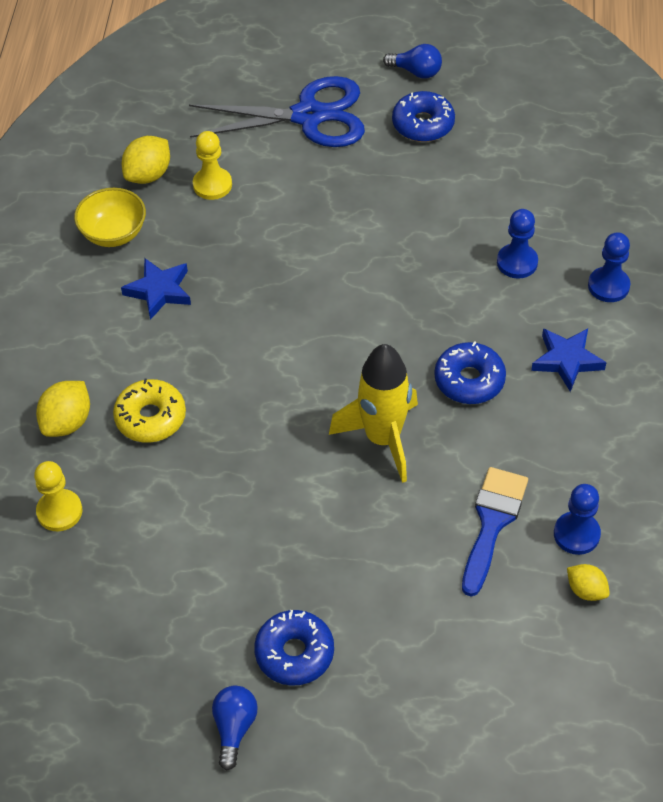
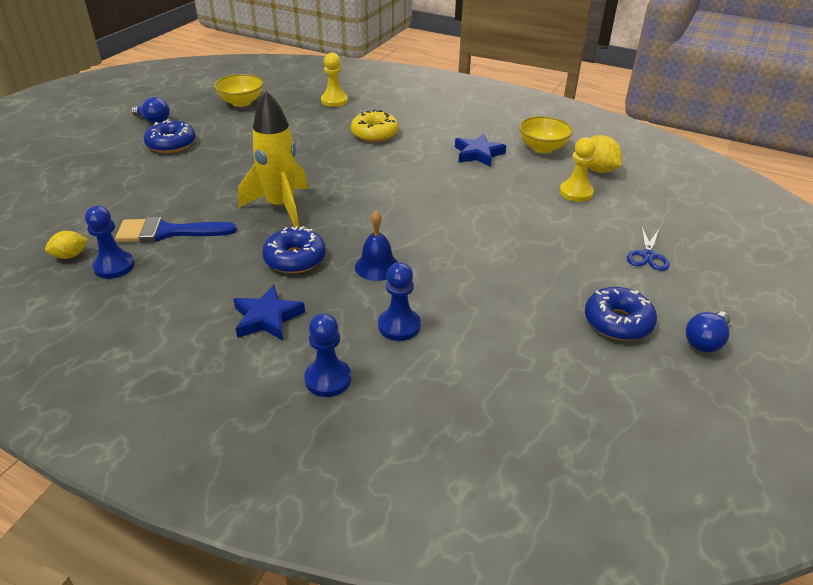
camera: 110 degrees right, 15 degrees down
(67, 422) = (393, 111): yellow lemon -> none
(117, 638) = (241, 102): none -> yellow bowl
(309, 116) = (647, 256): blue scissors -> blue scissors, size x0.43
(442, 308) = (377, 266): none -> blue bell
(492, 523) = (167, 232): blue brush -> blue brush turned 135 degrees clockwise

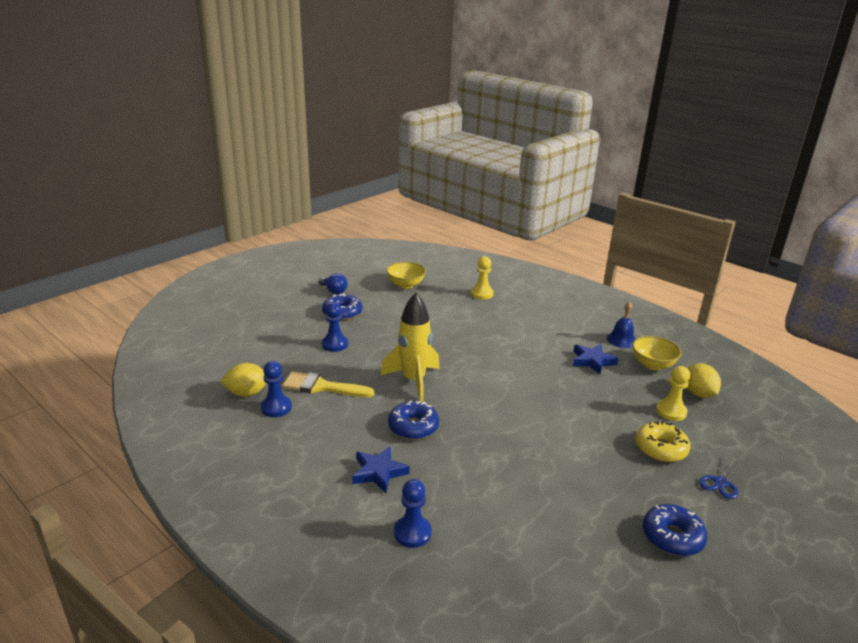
camera: 15 degrees right, 10 degrees down
(70, 256) = (247, 393): yellow lemon -> yellow lemon, size x1.56
(167, 232) = (321, 387): blue brush -> yellow brush
(374, 134) = (507, 329): yellow donut -> yellow donut (660, 448)
(377, 266) = (477, 446): blue bell -> blue bell (621, 340)
(399, 326) = (481, 500): blue pawn -> blue pawn (335, 344)
(705, 341) = (749, 572): blue light bulb -> none

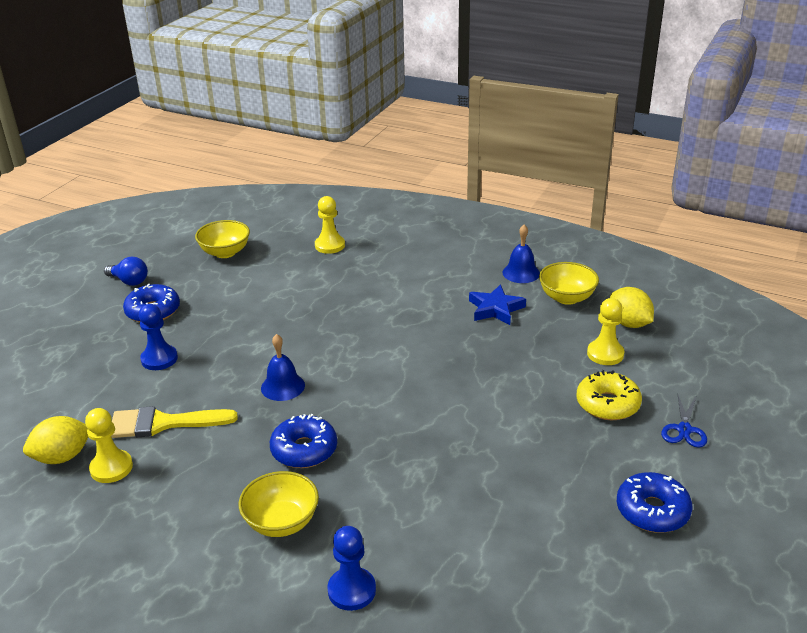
camera: 15 degrees left, 5 degrees up
(276, 407) = (111, 468): blue pawn -> yellow pawn
(379, 472) = (281, 522): blue star -> yellow bowl
(413, 381) = (283, 386): yellow rocket -> blue bell

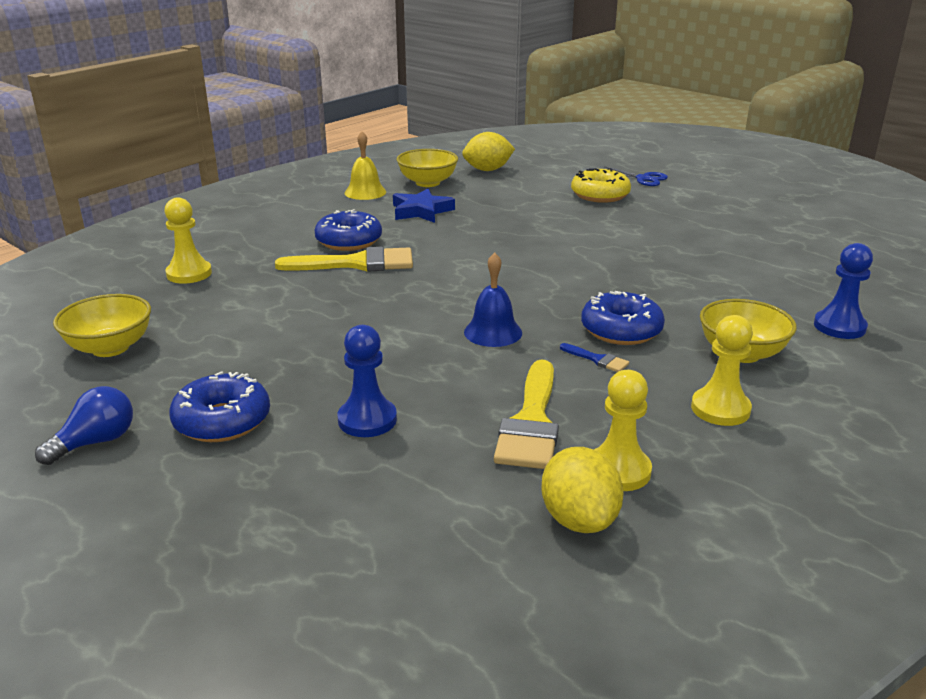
camera: 75 degrees left, 5 degrees down
(253, 443) = (597, 359): none -> blue brush
(374, 303) = (356, 263): none -> yellow brush
(521, 273) = (365, 192): blue bell -> yellow bell
(605, 354) = (527, 184): yellow pawn -> yellow pawn (720, 409)
(652, 511) = (737, 204): blue donut -> blue donut (349, 241)

